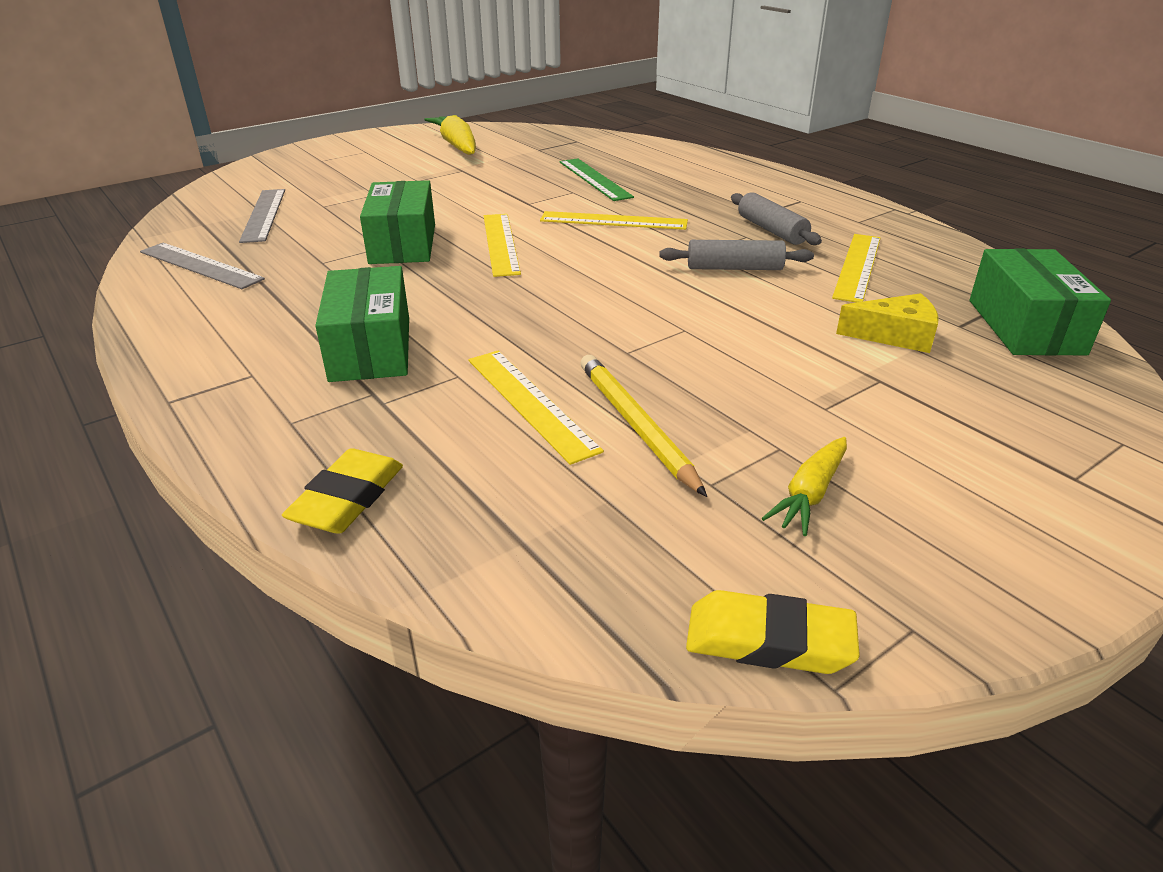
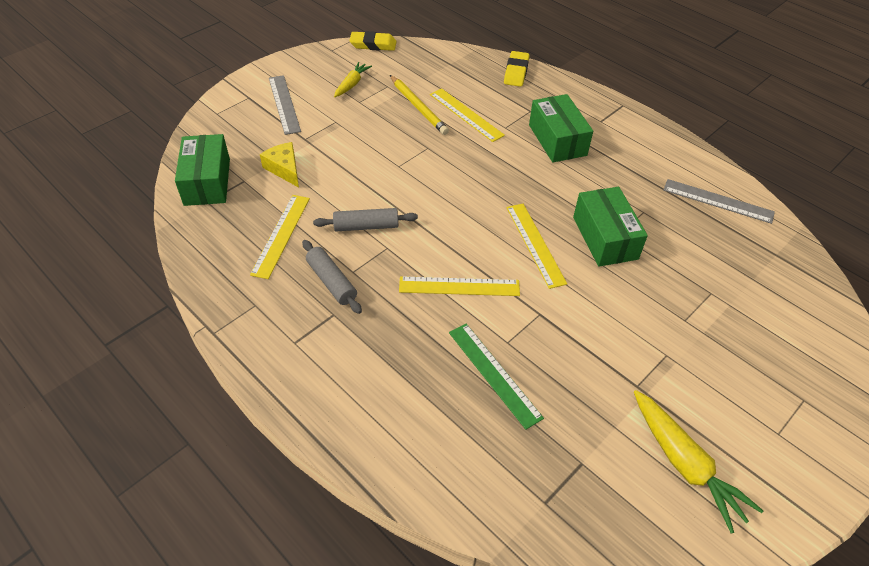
camera: 170 degrees right, 15 degrees up
(264, 215) = (744, 272): grey ruler -> grey ruler (284, 104)
(895, 336) = (284, 169): yellow cheese -> yellow cheese turned 60 degrees clockwise

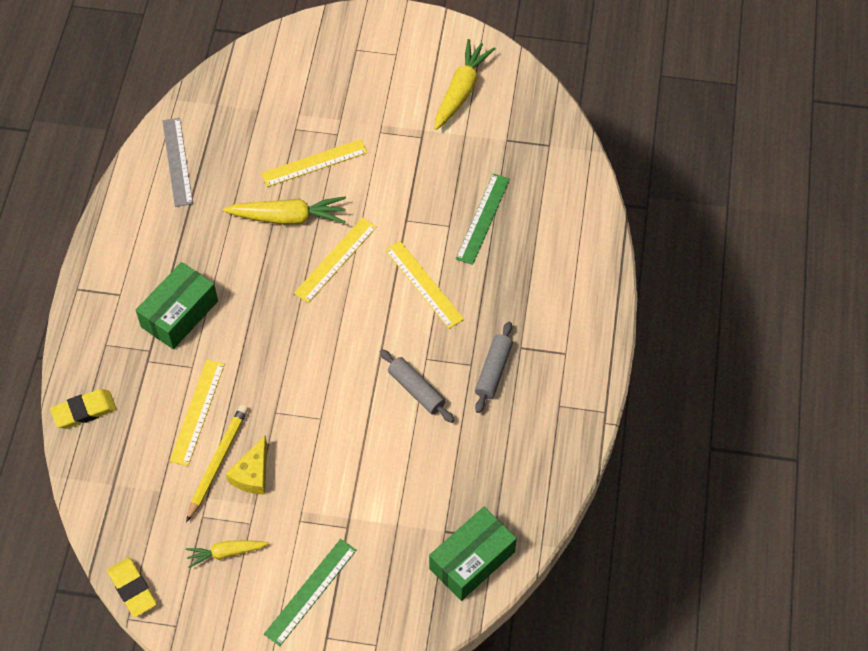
camera: 125 degrees left, 10 degrees up
(281, 235) = (479, 445): yellow ruler -> yellow ruler (314, 163)
(284, 104) = (310, 591): grey ruler -> green ruler
(284, 169) = (402, 509): yellow cheese -> yellow cheese (252, 474)
(605, 238) = (288, 217): green box -> yellow carrot

